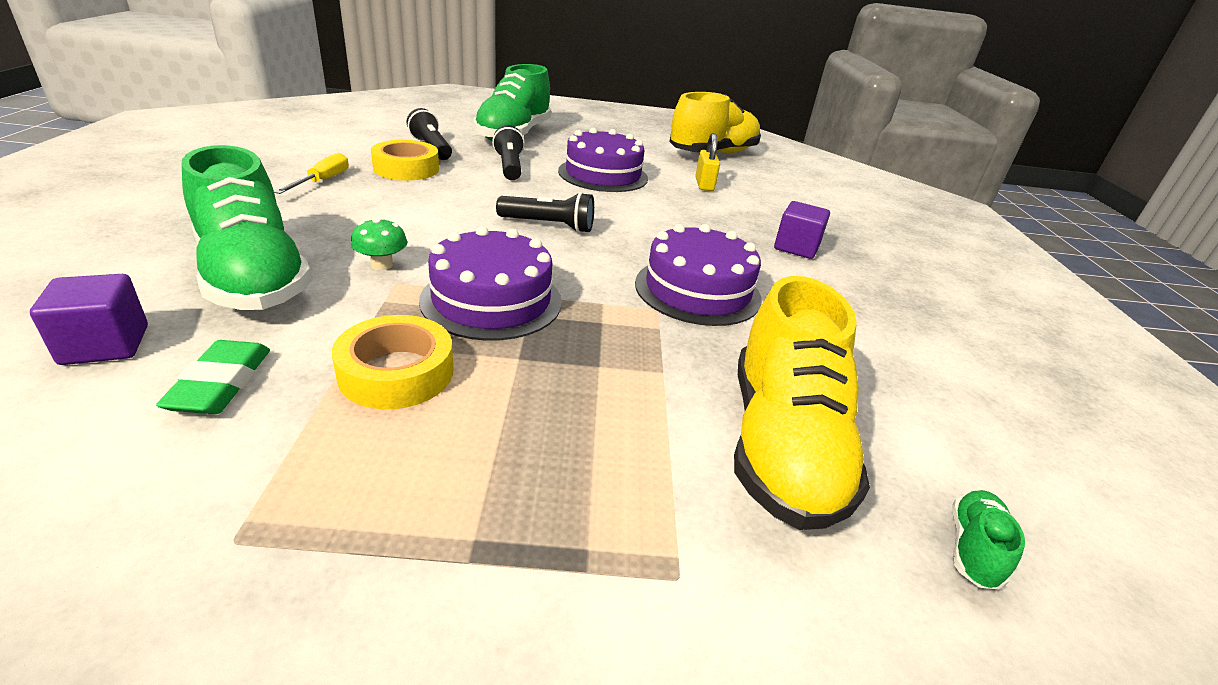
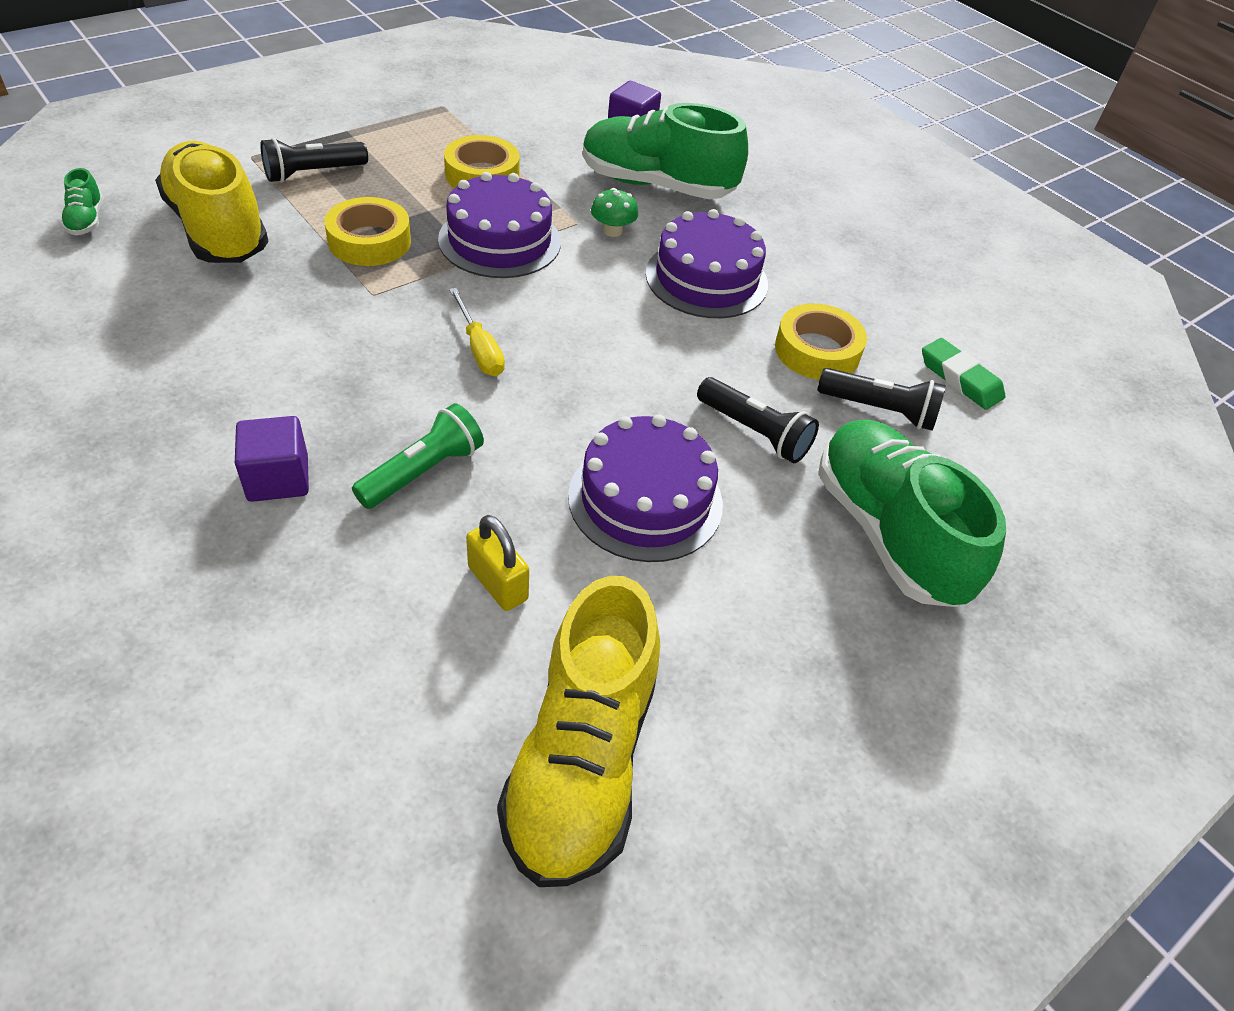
camera: 140 degrees right, 15 degrees up
(221, 383) = (550, 138): green eraser -> green eraser (960, 378)
(322, 181) = (823, 286): yellow screwdriver -> yellow screwdriver (479, 349)
(548, 225) = (569, 346): black flashlight -> black flashlight (313, 173)
(616, 354) = (369, 241): none -> yellow tape
(697, 290) = (353, 334): purple cake -> purple cake (706, 279)
(708, 220) = (423, 472): none -> green flashlight

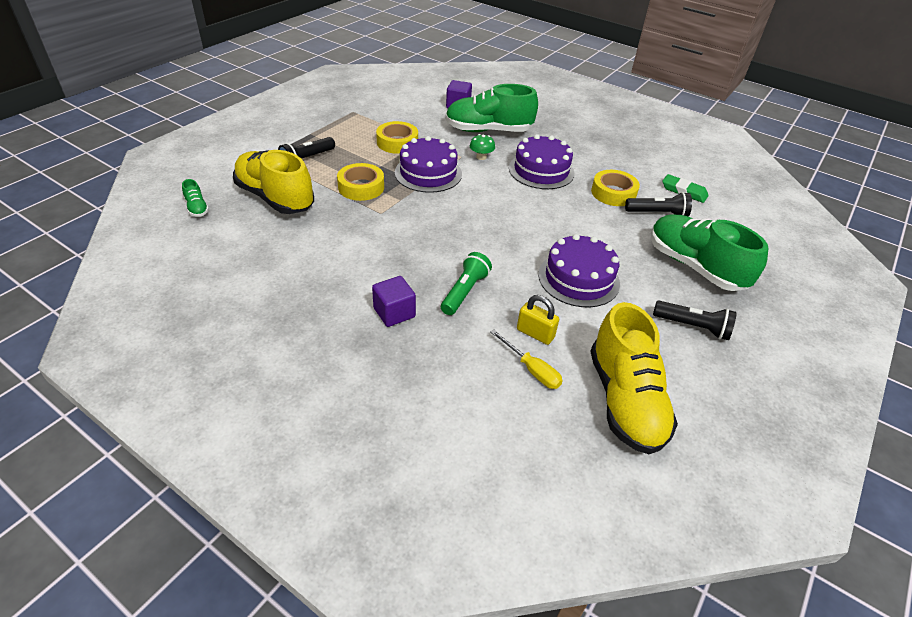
camera: 15 degrees left, 5 degrees down
(479, 349) = (453, 227): yellow screwdriver -> yellow screwdriver (531, 369)
(754, 432) = (608, 236): black flashlight -> black flashlight (692, 327)

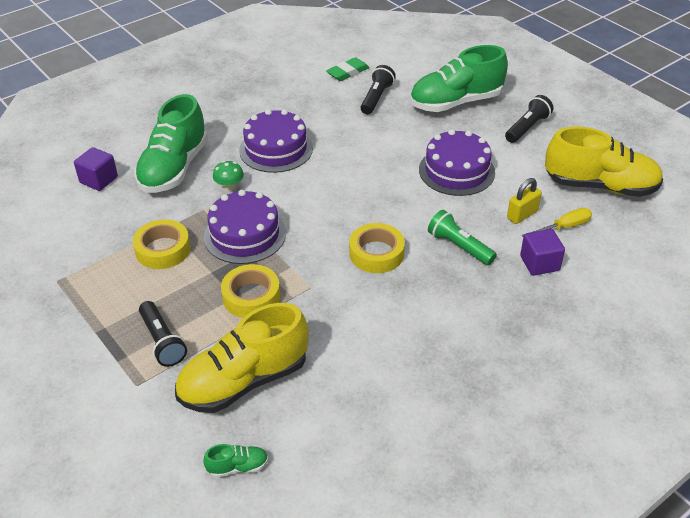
camera: 70 degrees left, 0 degrees up
(394, 312) = (479, 301): purple cube -> purple cube (539, 263)
(613, 193) = (335, 114): yellow tape -> yellow tape (376, 253)

